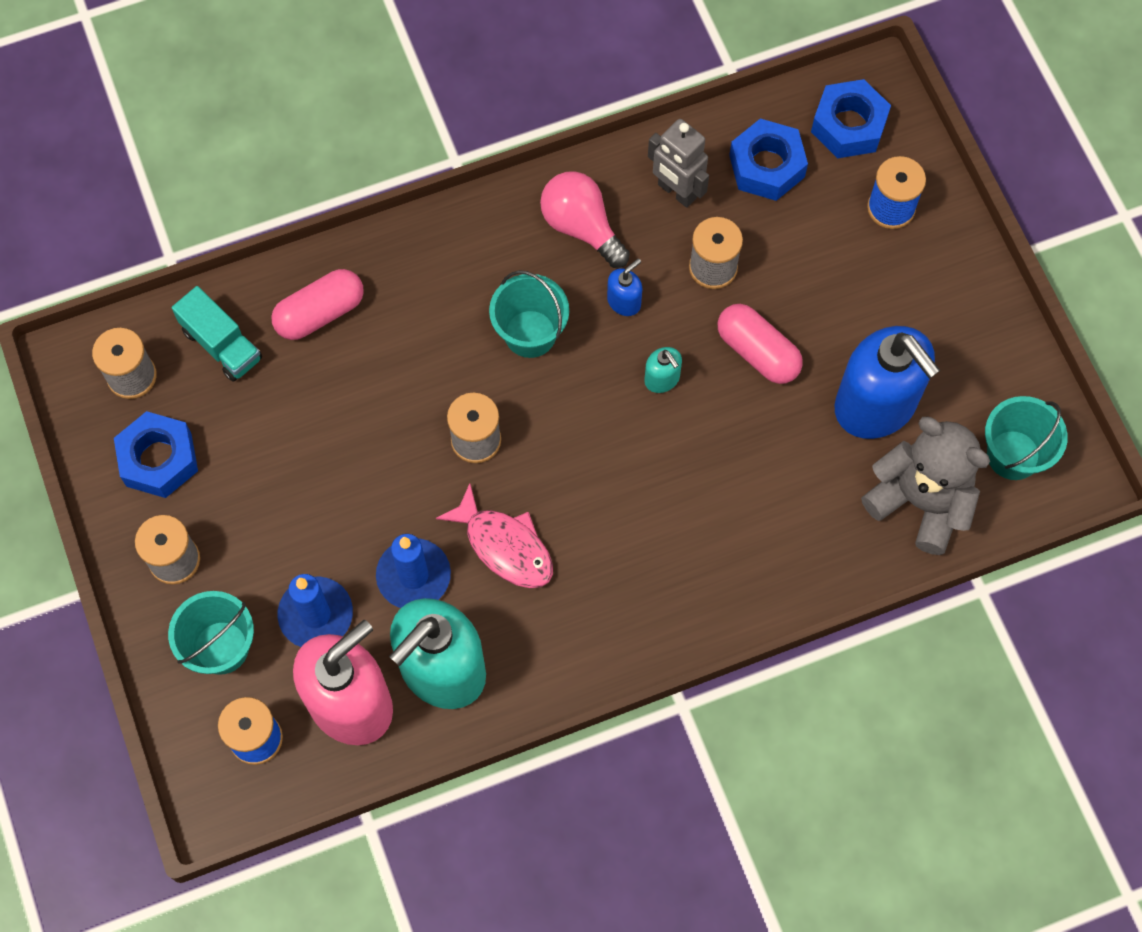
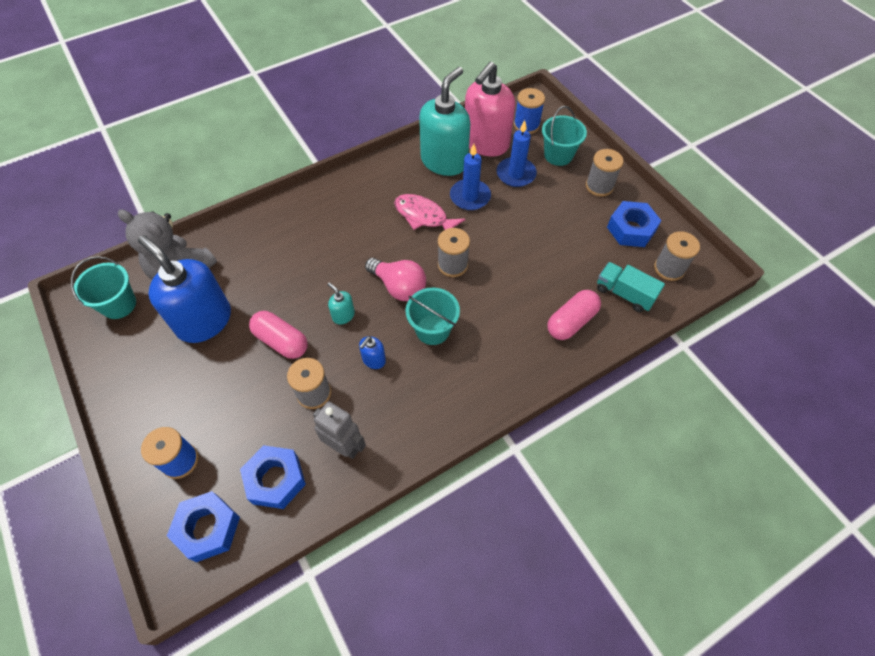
camera: 170 degrees right, 10 degrees down
(581, 227) = (411, 407): pink light bulb -> pink light bulb (399, 287)

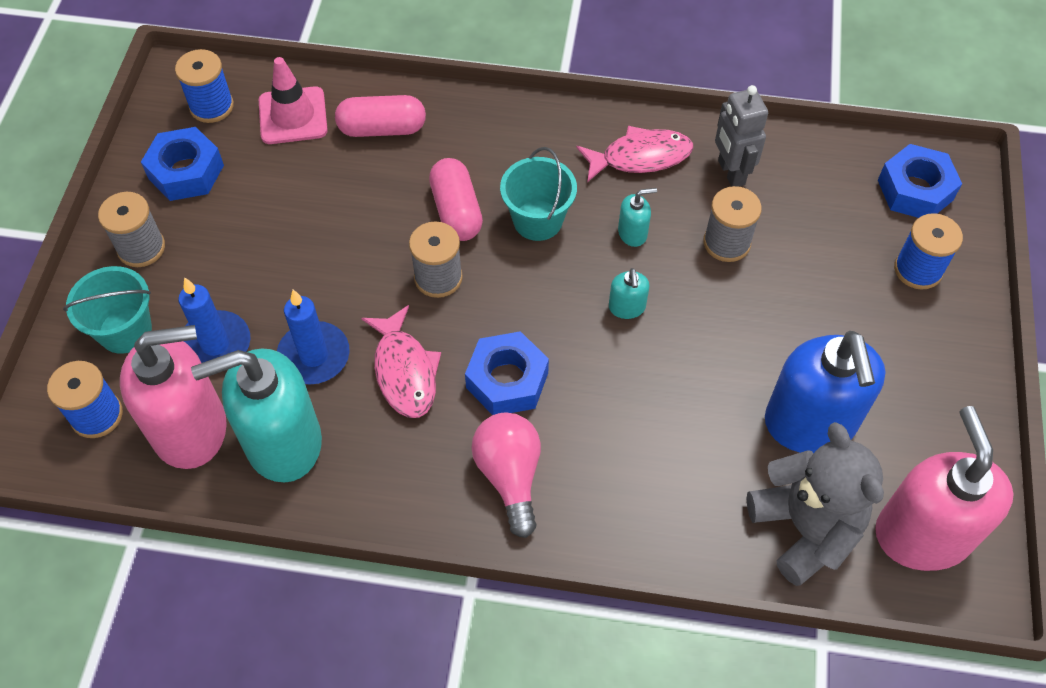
camera: 140 degrees left, 0 degrees up
(119, 304) = (922, 534): turquoise bucket -> pink soap dispenser
(276, 480) = (822, 188): blue nut -> blue nut (507, 380)
(281, 341) = (725, 327): pink capsule -> pink capsule (456, 211)
(373, 360) = (633, 233): blue soap dispenser -> turquoise soap dispenser
(399, 287) = (529, 296): pink light bulb -> pink light bulb (510, 476)
(410, 415) = (640, 157): none -> pink fish
(624, 294) = (293, 116): turquoise truck -> pink traffic cone
(669, 268) = (211, 106): grey spool -> blue spool

